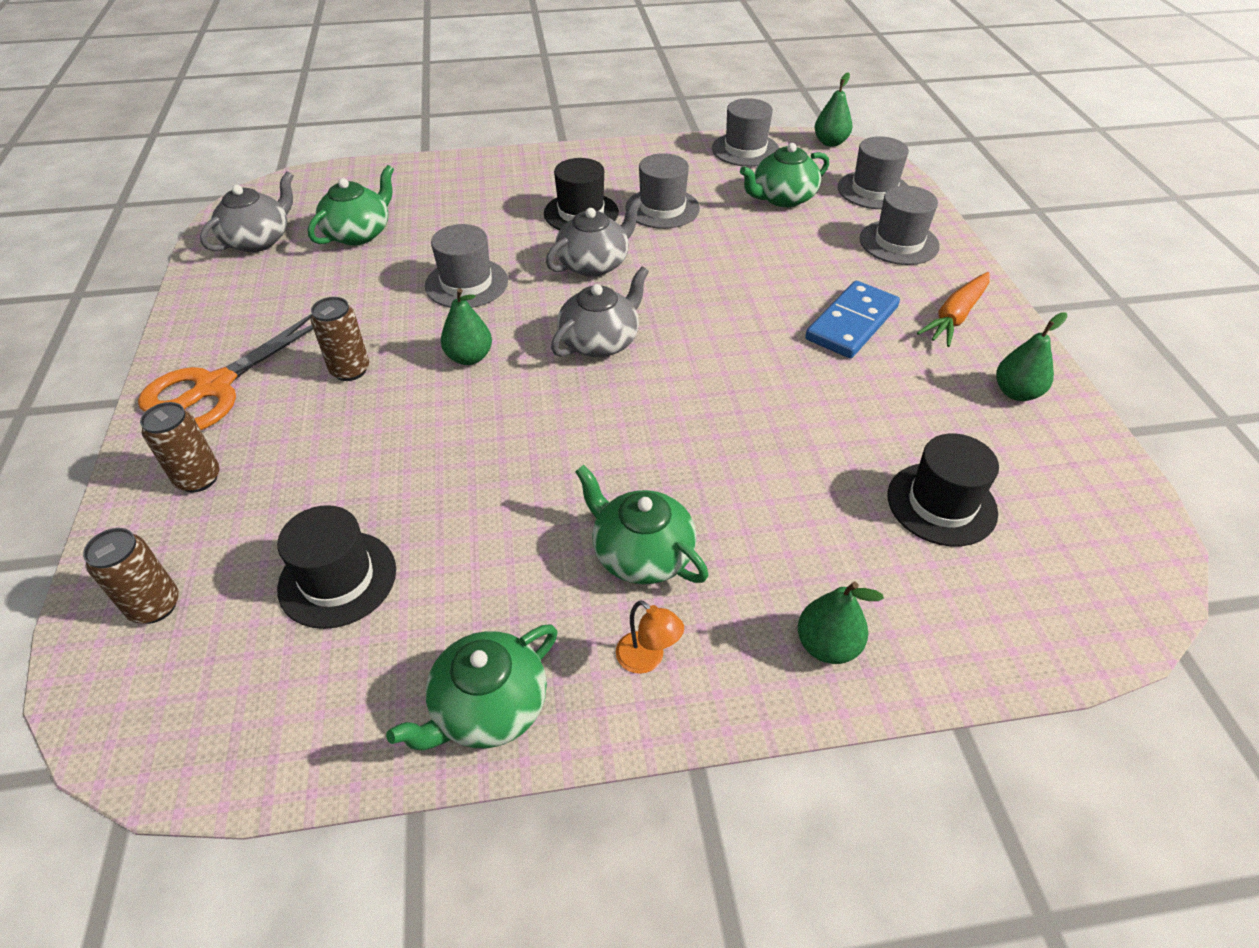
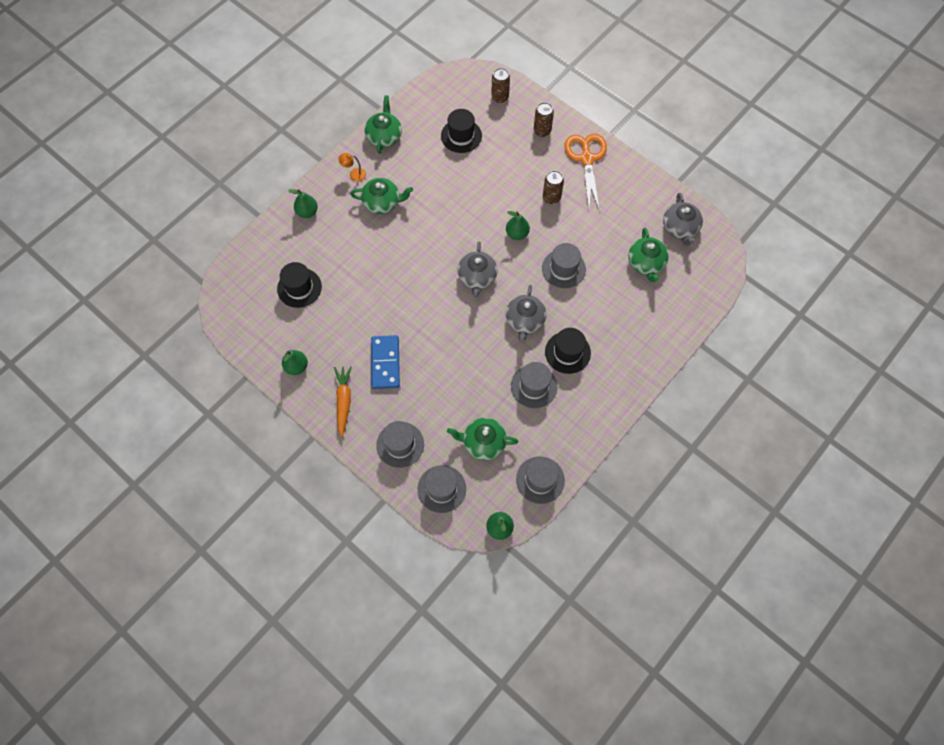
camera: 140 degrees right, 20 degrees up
(782, 198) = (483, 442): green teapot -> green teapot turned 105 degrees counterclockwise

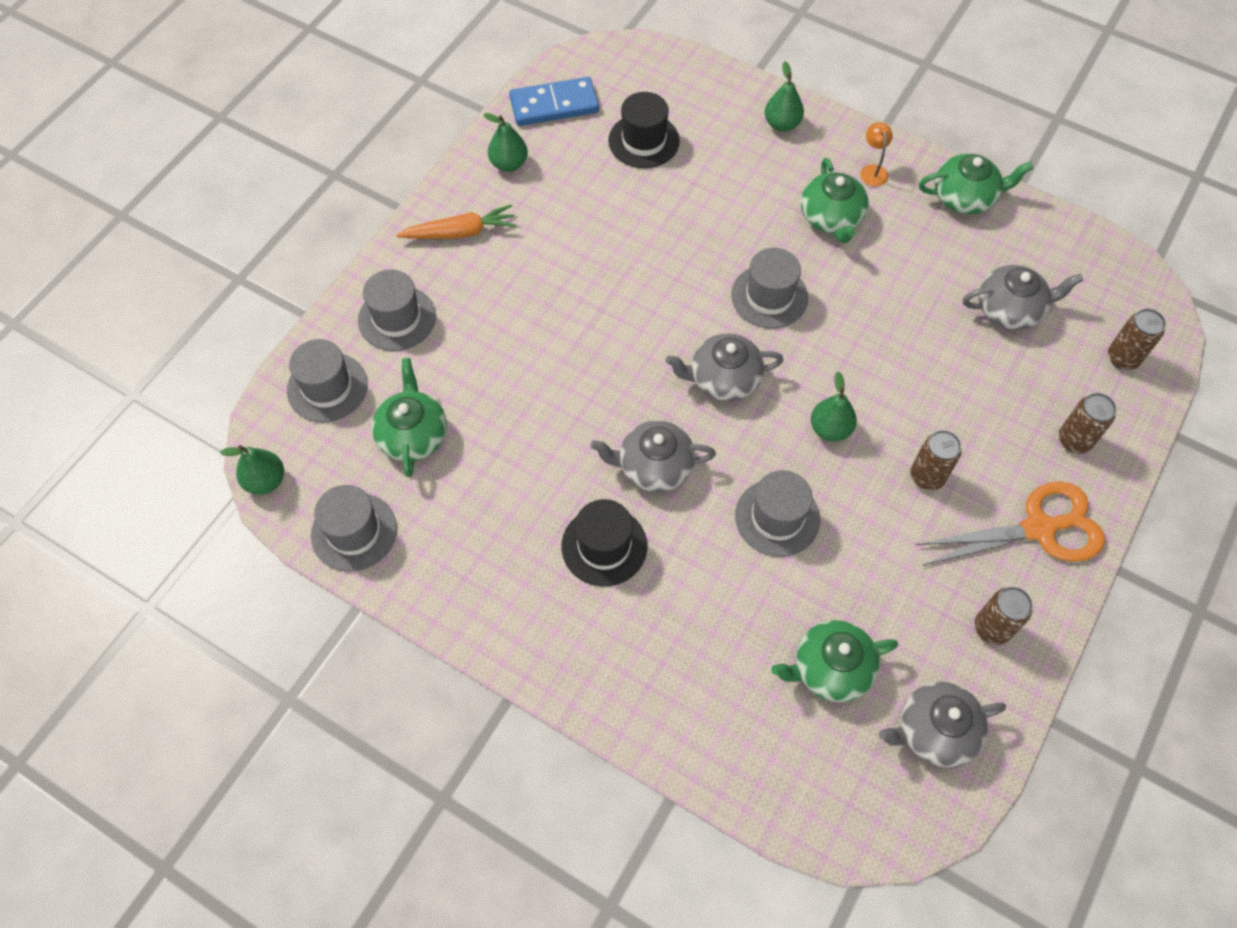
camera: 80 degrees right, 5 degrees down
(385, 363) = (534, 274): blue domino -> blue domino (554, 105)
(461, 136) = (1010, 309): black hat -> grey teapot
(534, 386) = (528, 498): grey hat -> grey hat (769, 296)
(634, 192) = (992, 628): none -> brown can

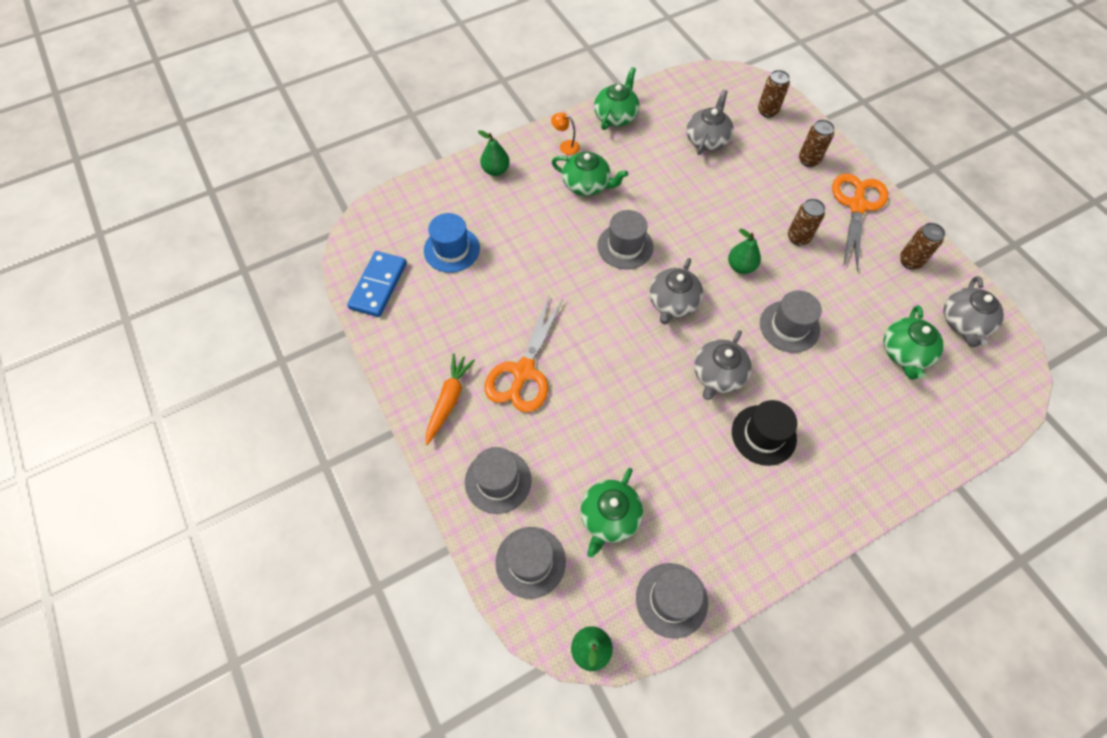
camera: 60 degrees left, 0 degrees up
(413, 435) = (609, 517): green teapot -> green teapot turned 90 degrees counterclockwise
(509, 164) = (409, 339): green pear -> none
(535, 279) = (523, 372): none -> orange scissors
(644, 141) = (451, 249): black hat -> blue hat

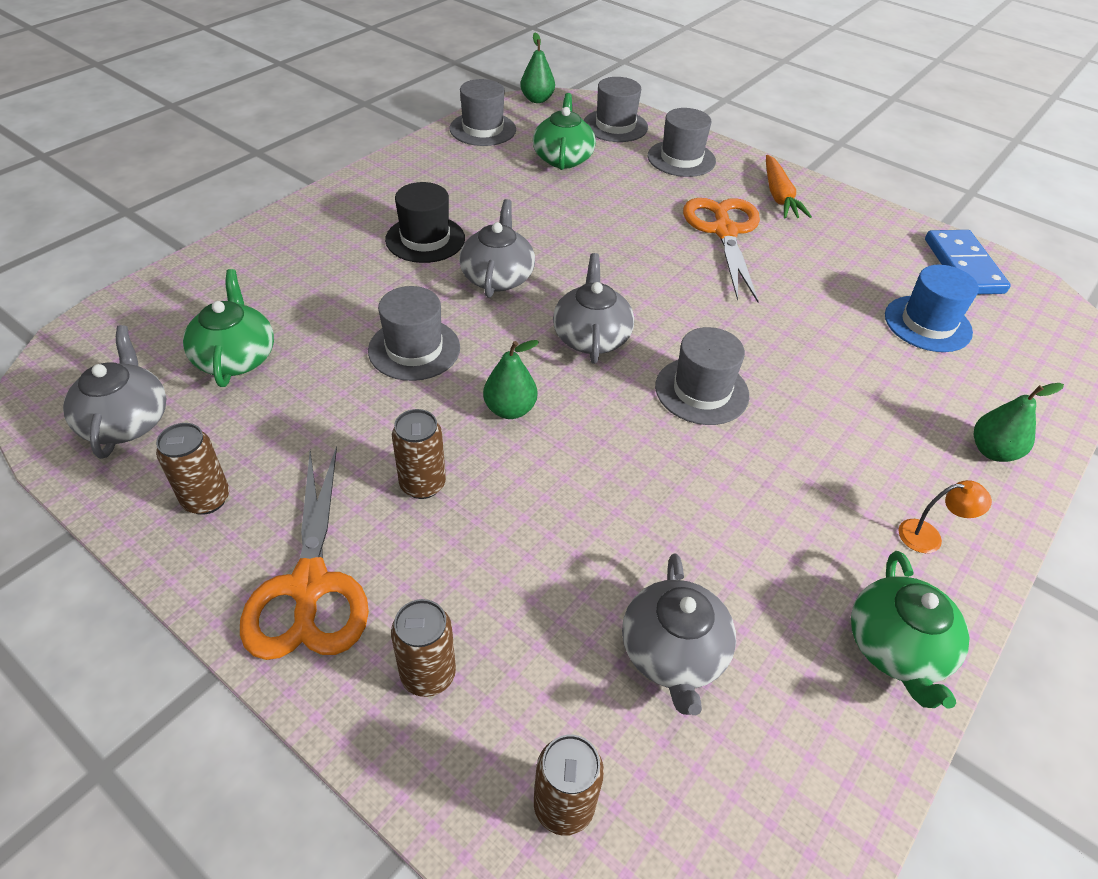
camera: 155 degrees right, 15 degrees down
(587, 184) = (831, 472): green teapot -> none

